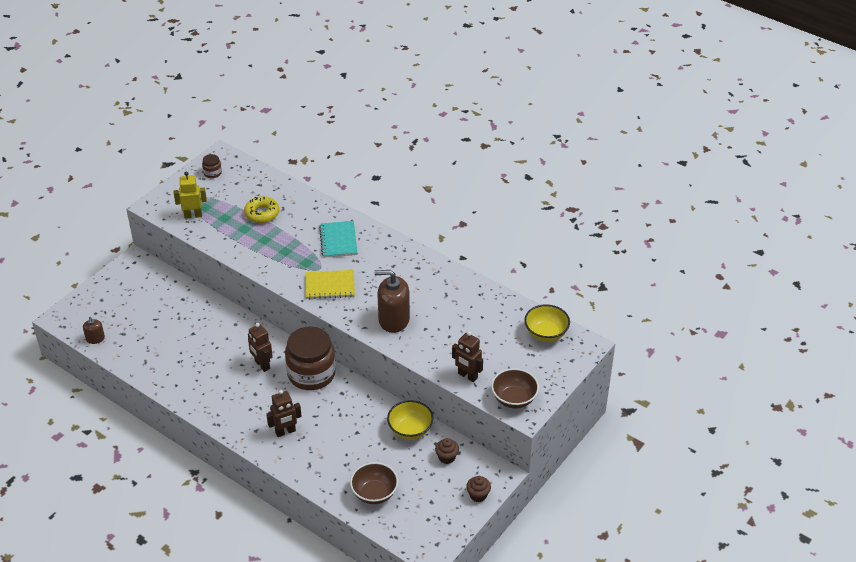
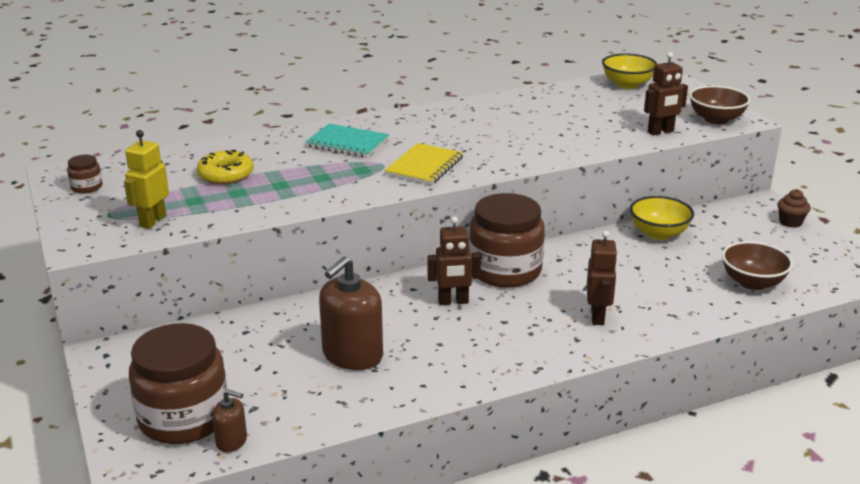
camera: 60 degrees left, 15 degrees down
(103, 314) = (184, 418): none -> brown jar
(393, 319) = (528, 146): brown soap dispenser -> brown soap dispenser (352, 355)
(446, 457) = (719, 224): brown cupcake -> none

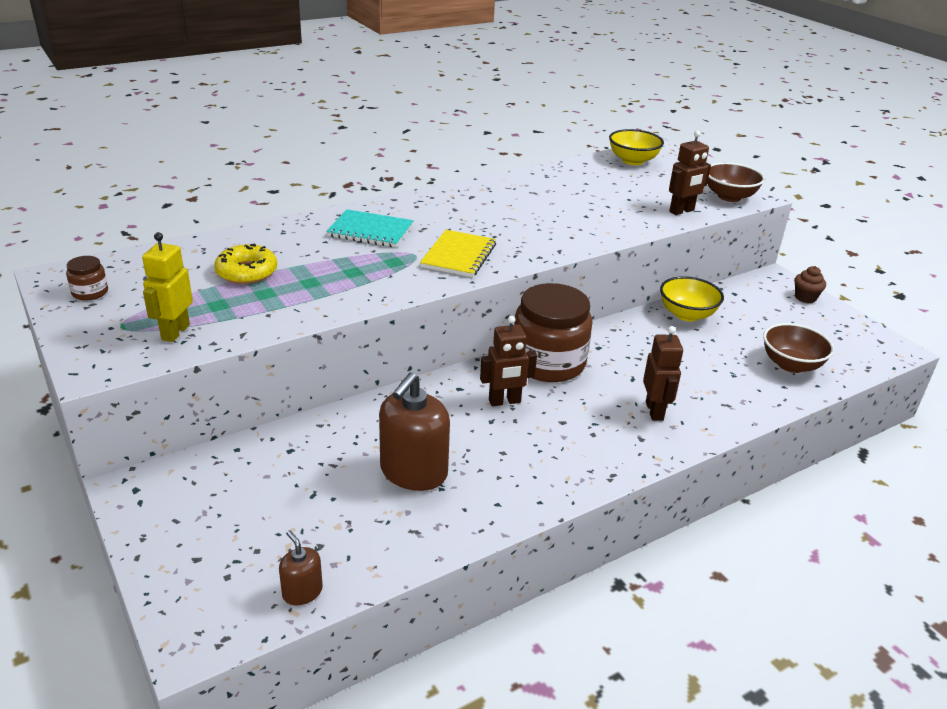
camera: 10 degrees left, 5 degrees up
(184, 418) = (241, 565): brown jar -> none
(231, 441) = (302, 592): brown soap dispenser -> brown soap dispenser turned 135 degrees counterclockwise

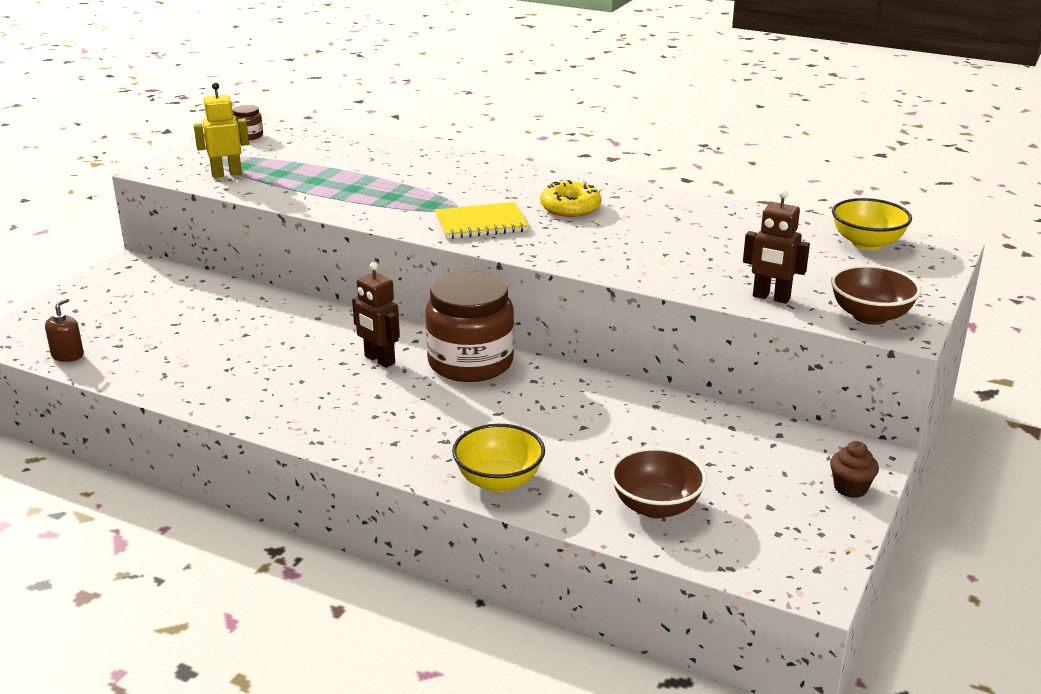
camera: 60 degrees right, 5 degrees down
(247, 272) = (340, 165): yellow donut -> yellow donut (570, 207)
(370, 231) = (474, 180): turquoise notebook -> none
(413, 472) = (237, 351): brown soap dispenser -> none
(654, 411) = (451, 439): brown robot -> none
(687, 314) = (677, 414): yellow bowl -> yellow bowl (499, 481)

